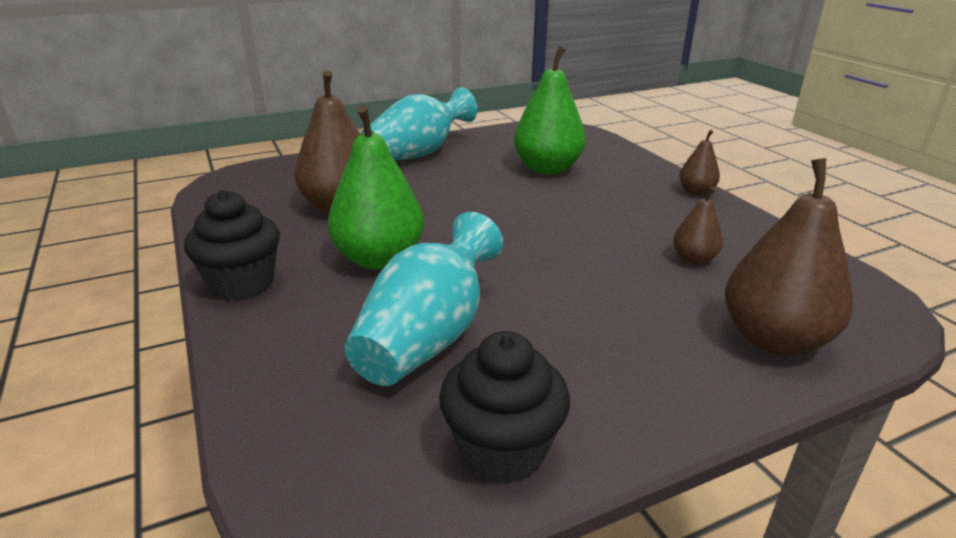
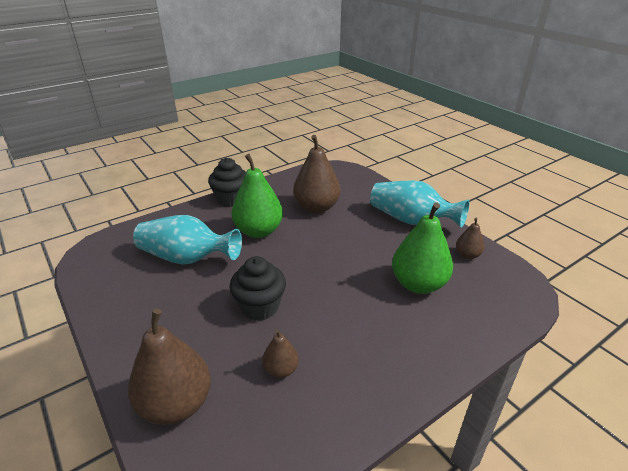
camera: 80 degrees right, 5 degrees up
(502, 449) = (106, 289): black cupcake -> black cupcake (260, 307)
(696, 191) = (415, 383): brown pear -> brown pear (467, 255)

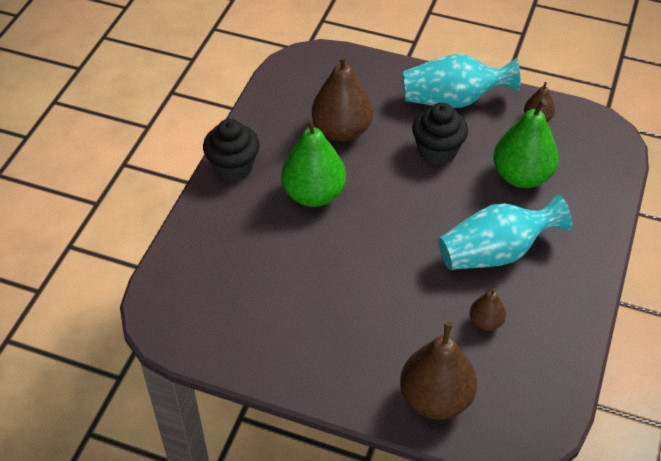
camera: 35 degrees left, 15 degrees up
(187, 258) = (277, 267): turquoise vase -> turquoise vase (495, 252)
(260, 307) = (408, 277): black cupcake -> black cupcake (437, 151)

